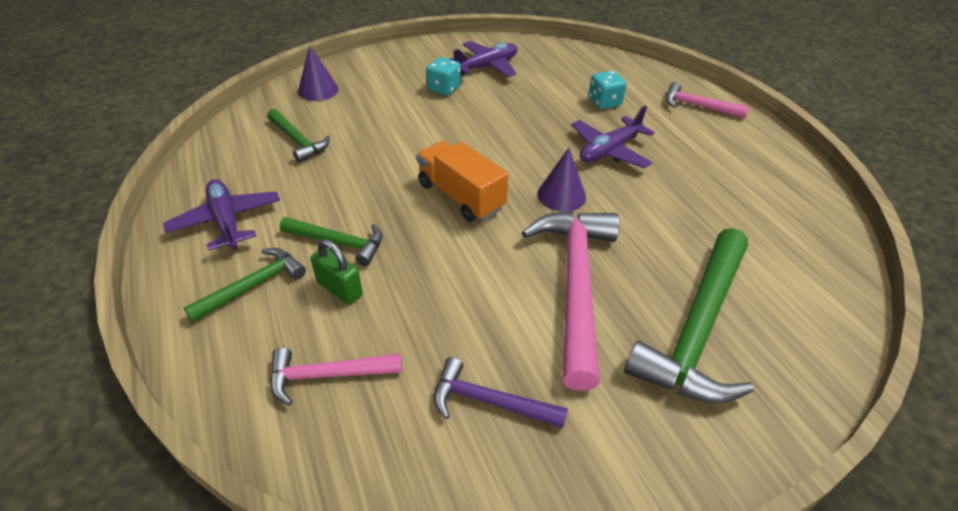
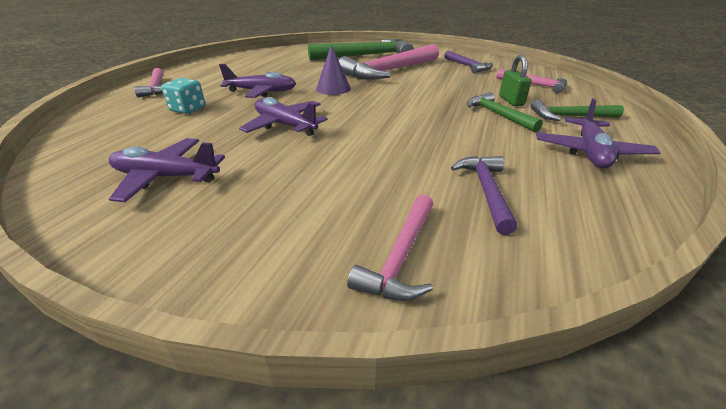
camera: 135 degrees left, 10 degrees down
(298, 141) = (486, 191): green hammer -> purple hammer
(318, 90) = (401, 256): purple cone -> pink hammer
(444, 88) = (258, 175): turquoise dice -> none
(461, 196) = (390, 106): orange truck -> none
(503, 126) = (285, 125): none -> purple plane

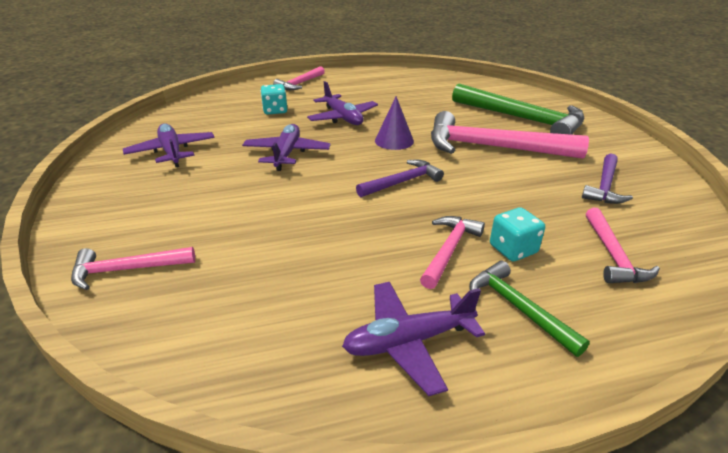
camera: 55 degrees right, 0 degrees up
(486, 191) = (249, 285): purple hammer -> purple hammer (402, 182)
(497, 114) = (449, 250): green hammer -> pink hammer
(511, 101) = (513, 249): green padlock -> turquoise dice

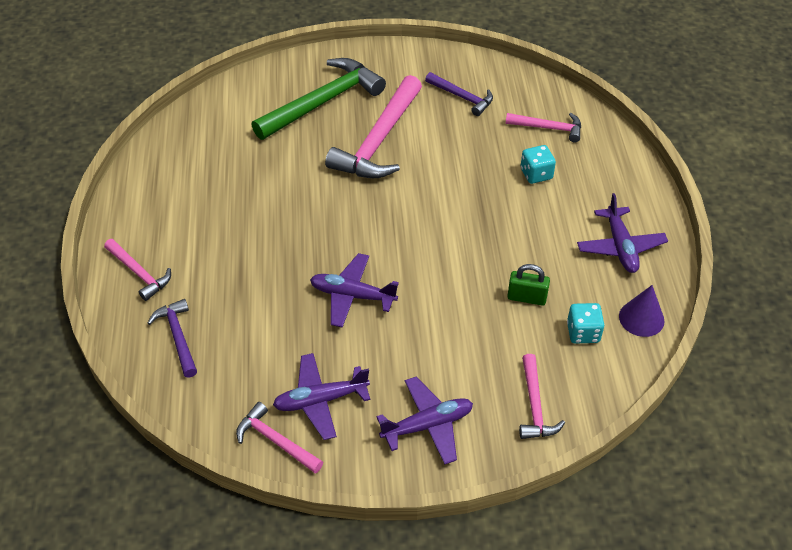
camera: 80 degrees left, 15 degrees up
(275, 110) = (228, 303): turquoise dice -> turquoise dice (583, 332)
(294, 254) = (526, 298): none -> green padlock
(343, 118) = (272, 241): purple plane -> purple plane (427, 425)
(394, 141) = (345, 207): purple cone -> purple cone (641, 318)
(402, 182) = (430, 215): purple hammer -> purple hammer (178, 337)
(449, 250) = (533, 208): pink hammer -> pink hammer (276, 441)
(518, 308) = (595, 190): green hammer -> none

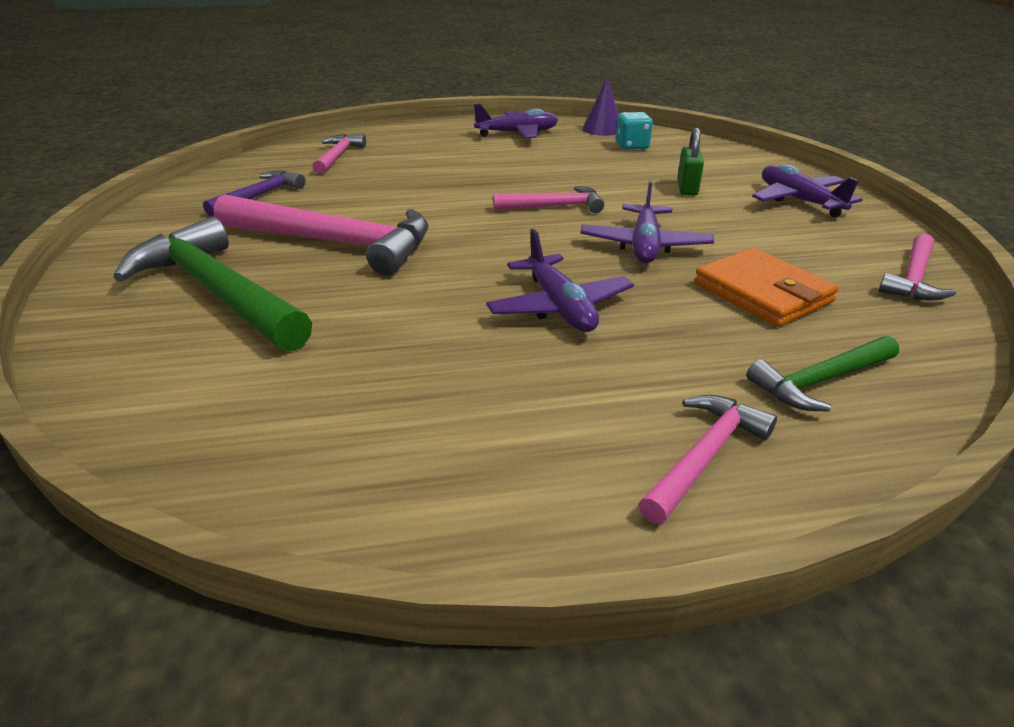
camera: 95 degrees left, 15 degrees down
(178, 337) = (820, 381): purple hammer -> green hammer
(274, 343) = (762, 292): none -> orange wallet
(320, 400) = (824, 255): purple plane -> purple plane (559, 307)
(526, 298) = (600, 164): green padlock -> green padlock (687, 188)
(535, 405) = (731, 161): pink hammer -> pink hammer (554, 206)
(536, 174) = (414, 161): turquoise dice -> none

